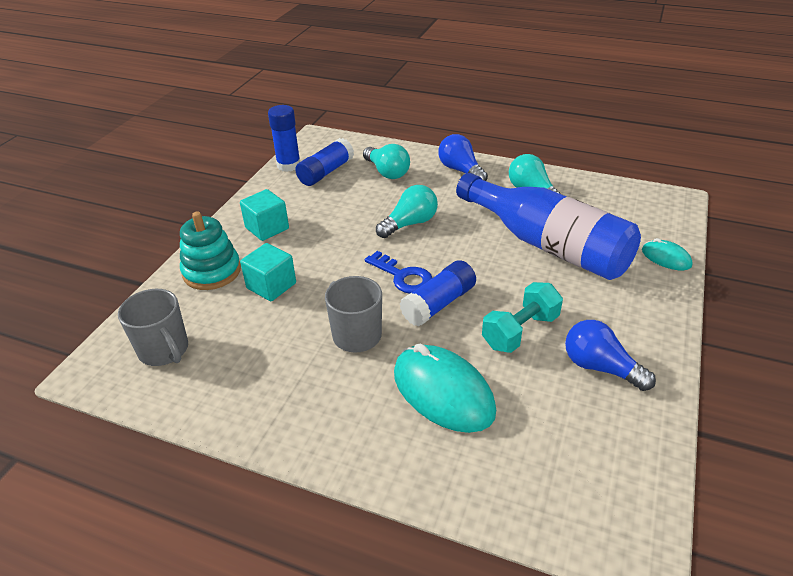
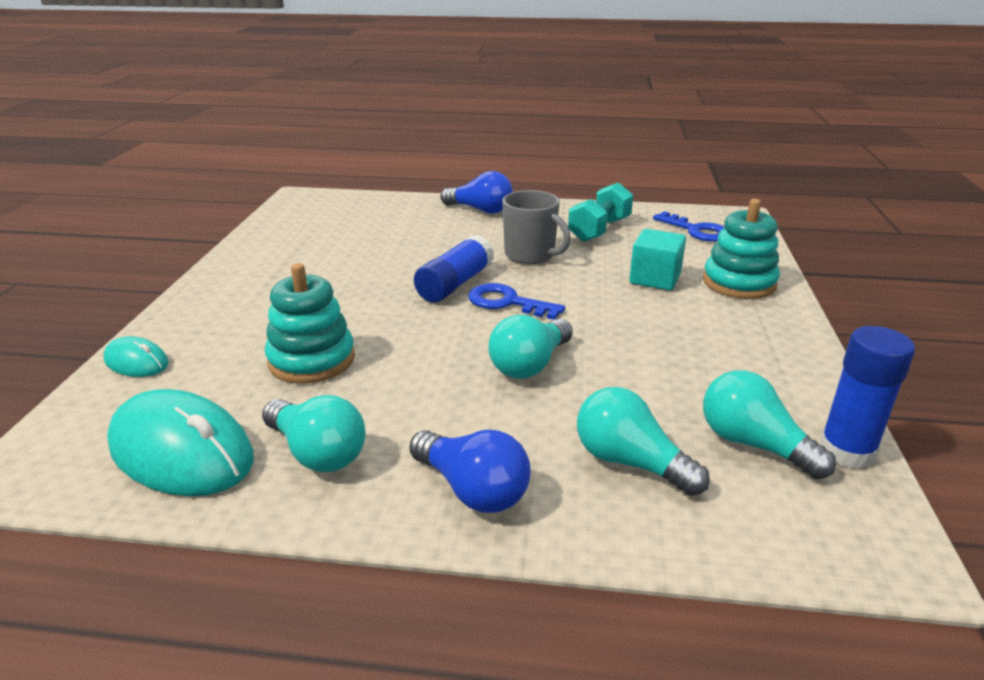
camera: 165 degrees right, 10 degrees down
(164, 350) = (696, 231): grey mug -> blue key
(267, 228) = (736, 334): turquoise cube -> none
(326, 172) = (753, 444): blue glue stick -> turquoise light bulb
(443, 392) = (434, 234): turquoise mouse -> turquoise mouse (181, 451)
(520, 331) = (363, 273): turquoise dumbbell -> turquoise dumbbell (599, 230)
(547, 244) = (312, 360): blue bottle -> turquoise stacking toy
(600, 367) = (288, 259): blue light bulb -> blue light bulb (480, 210)

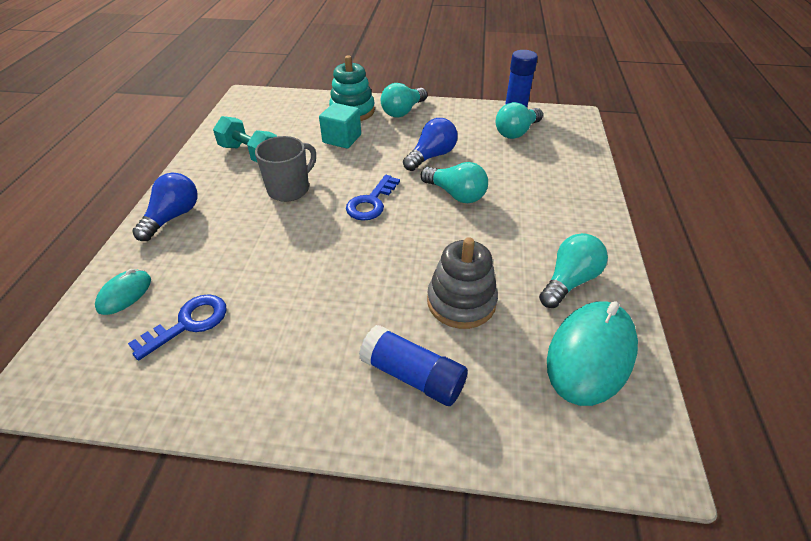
camera: 90 degrees left, 15 degrees up
(136, 362) = (478, 434): turquoise mouse -> turquoise mouse (125, 294)
(312, 360) = (461, 302): turquoise stacking toy -> grey stacking toy
(455, 284) = (337, 229): blue glue stick -> blue glue stick (412, 375)
(472, 490) = (578, 216): blue light bulb -> blue light bulb (431, 156)
(630, 462) = (540, 166): turquoise light bulb -> turquoise light bulb (403, 111)
(696, 231) = (267, 114): blue key -> blue key (189, 323)

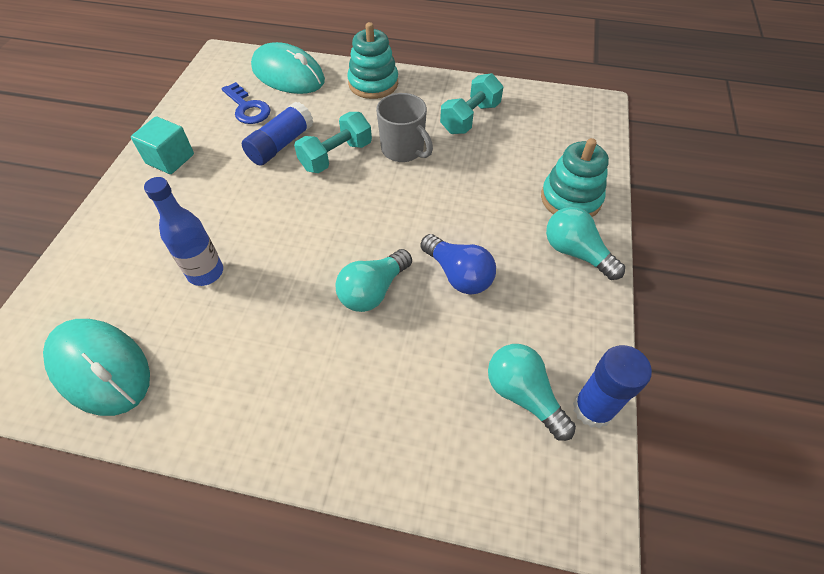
camera: 95 degrees right, 10 degrees up
(125, 294) = (288, 75): turquoise mouse -> turquoise mouse, size x1.95
(173, 217) = (373, 83): blue light bulb -> turquoise stacking toy
(294, 232) = (336, 156): none -> turquoise dumbbell
(342, 139) = (500, 188): turquoise cube -> turquoise cube (170, 159)
(371, 202) = (371, 212): blue key -> none
(412, 375) = (144, 230): blue glue stick -> blue glue stick (281, 144)
(461, 302) = (205, 272): grey stacking toy -> blue bottle
(569, 281) = (197, 377): turquoise light bulb -> none

